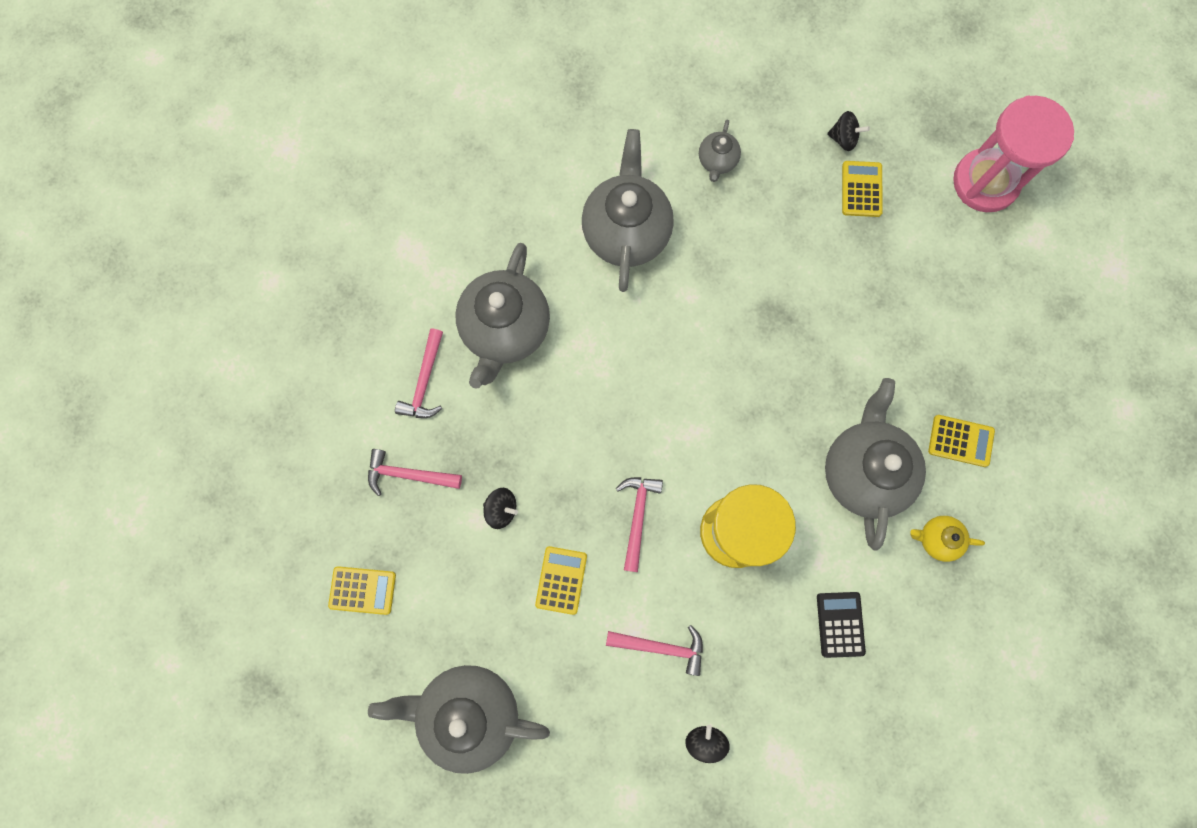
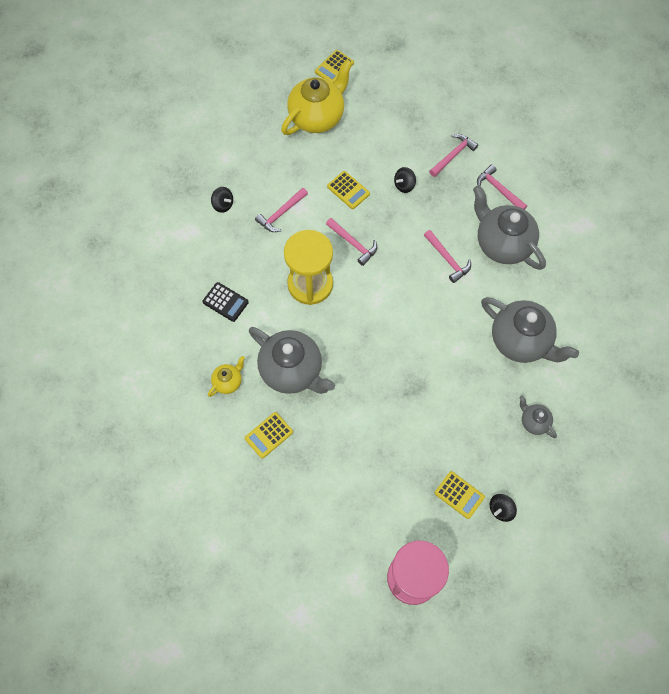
camera: 125 degrees right, 10 degrees down
(362, 590) = (409, 106): yellow calculator -> yellow calculator (334, 67)
(468, 712) = (317, 117): grey teapot -> yellow teapot
(575, 382) = (447, 259): none -> pink hammer

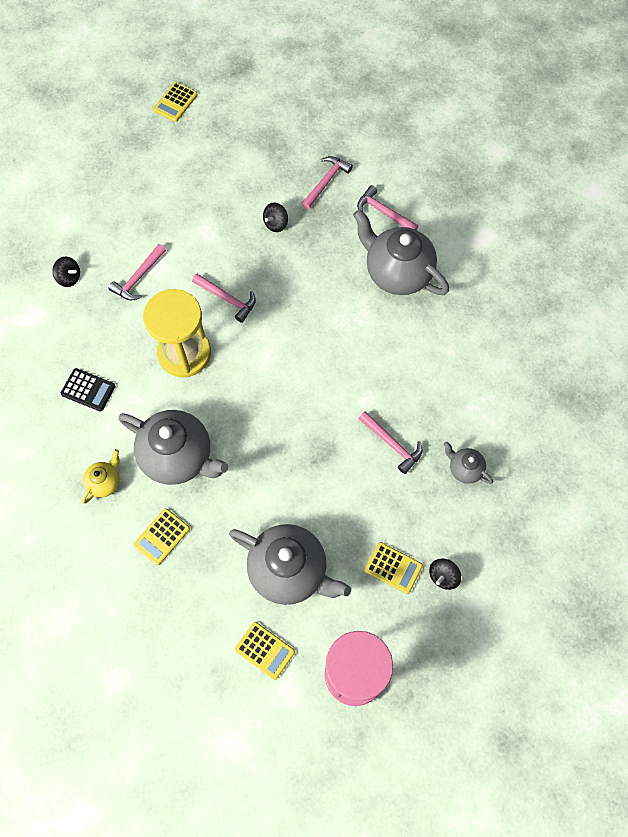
camera: 10 degrees left, 0 degrees up
(317, 117) = (164, 161): yellow teapot -> none
(348, 190) = (212, 239): yellow calculator -> yellow calculator (265, 650)
(447, 259) = (338, 300): pink hammer -> pink hammer (392, 444)
(521, 341) = (435, 379): grey teapot -> grey teapot (289, 571)

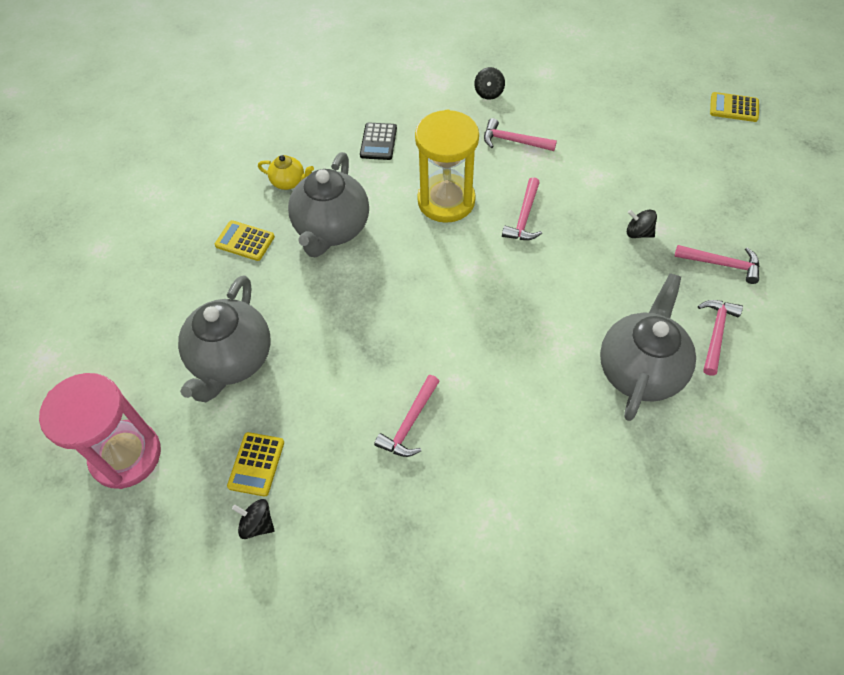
camera: 75 degrees right, 10 degrees down
(265, 650) = (142, 362): yellow calculator -> none
(464, 469) = (404, 515): grey teapot -> none

